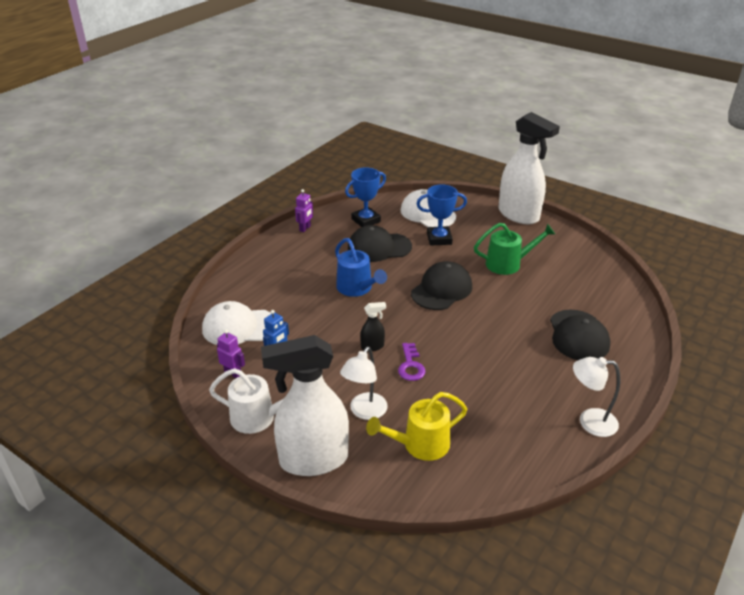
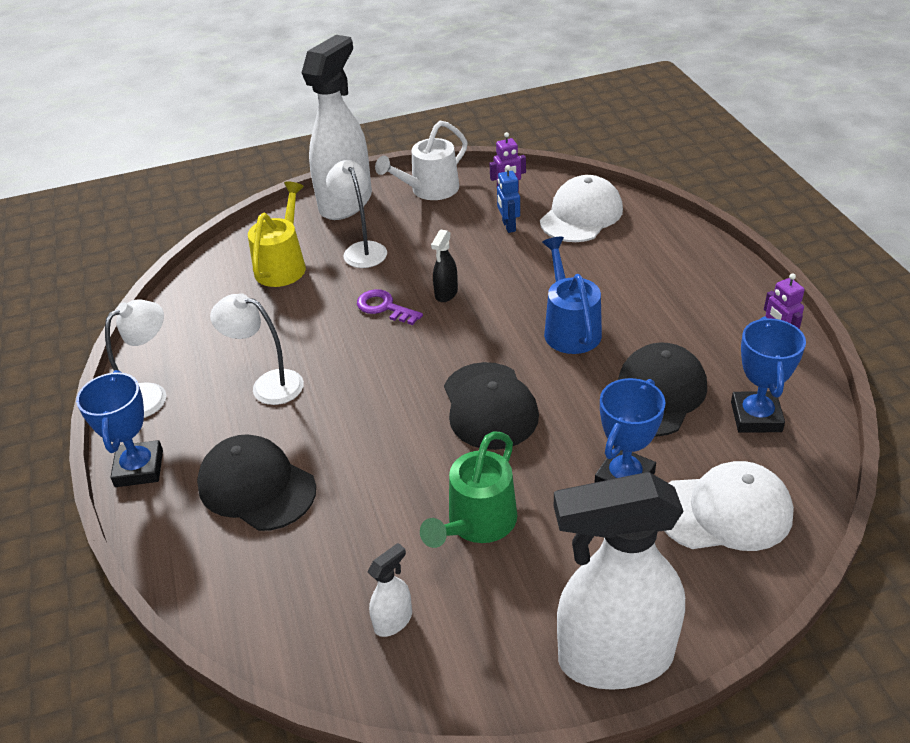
camera: 130 degrees right, 5 degrees up
(357, 288) = (569, 328): blue watering can -> blue watering can turned 75 degrees clockwise
(522, 375) = (267, 385): none -> white lamp
(574, 263) = (393, 621): none -> white spray bottle
(628, 385) = (139, 468): none -> blue trophy

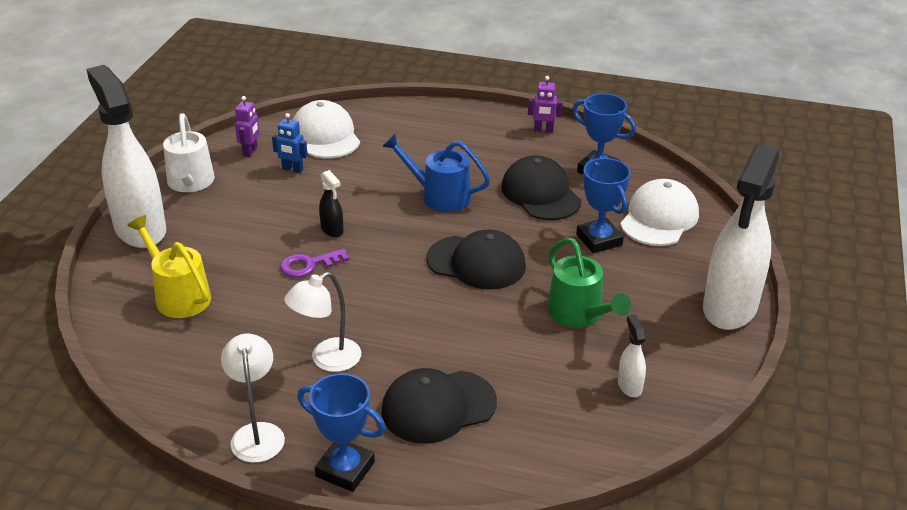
camera: 60 degrees left, 5 degrees down
(361, 250) = (219, 247): white lamp -> none

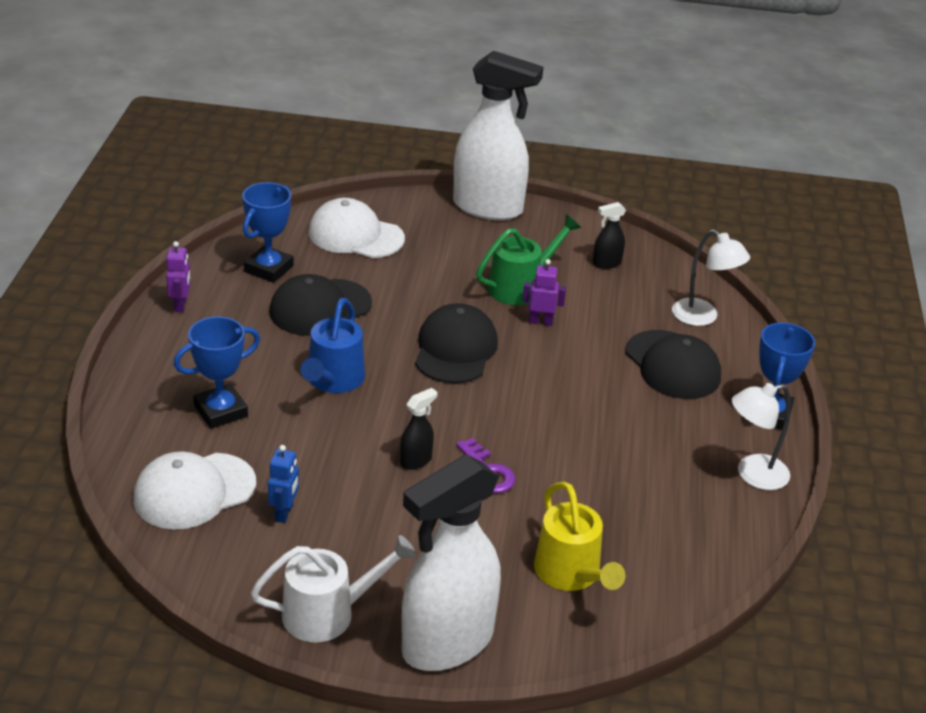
camera: 100 degrees left, 0 degrees up
(178, 295) = (571, 574): yellow watering can -> yellow watering can turned 60 degrees counterclockwise
(250, 151) = (239, 563): purple robot -> purple robot (541, 321)
(327, 360) = (637, 440): white lamp -> white lamp (702, 317)
(599, 240) = (400, 272): blue trophy -> blue trophy (221, 411)
(629, 386) = (606, 263): white spray bottle -> black spray bottle

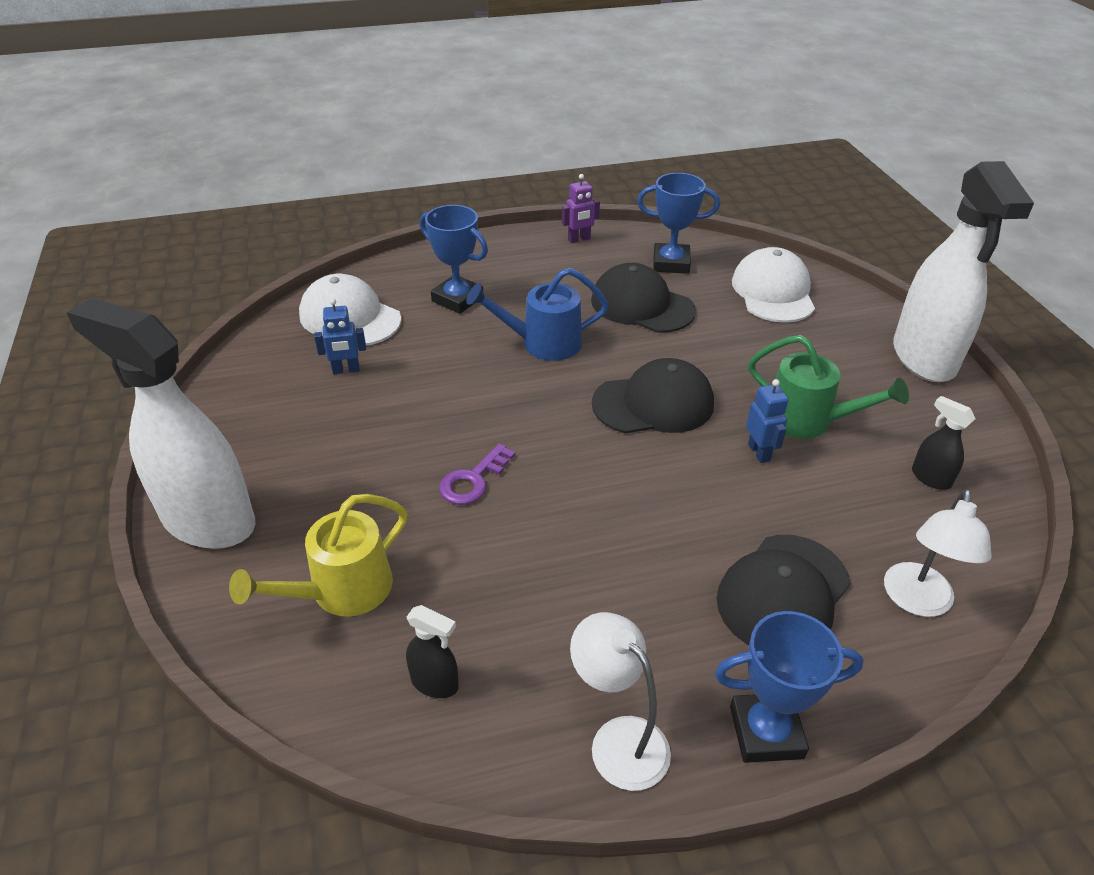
camera: 70 degrees right, 5 degrees up
(329, 613) = (227, 433): white watering can -> none
(416, 460) = (461, 426): black spray bottle -> black spray bottle (435, 683)
(541, 321) = (759, 452): purple robot -> blue robot

